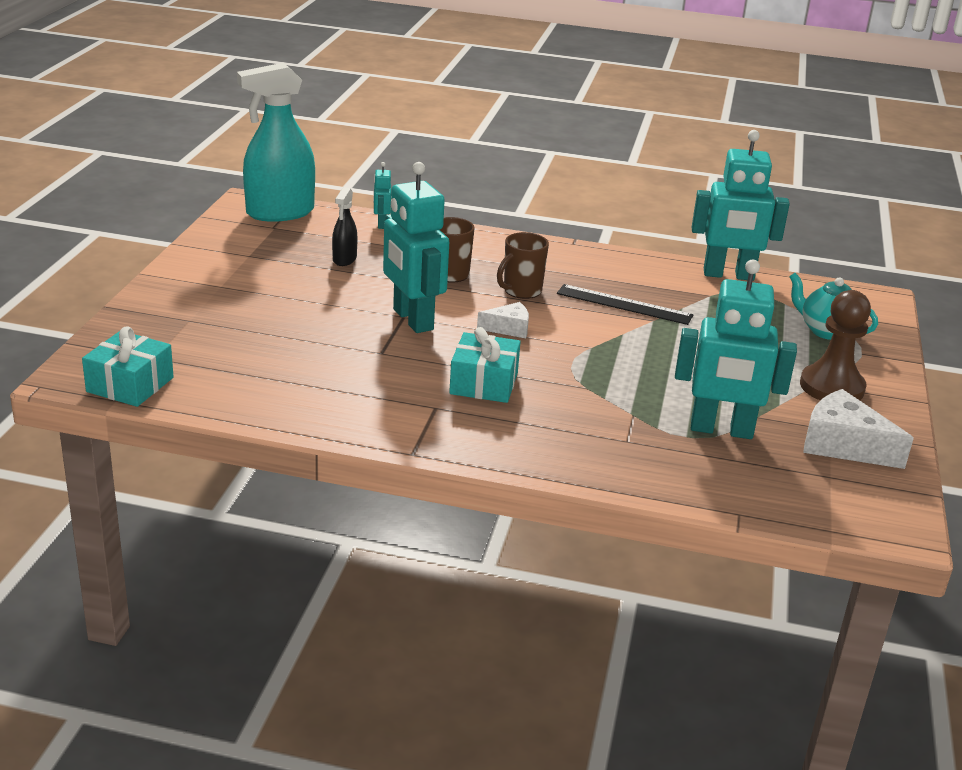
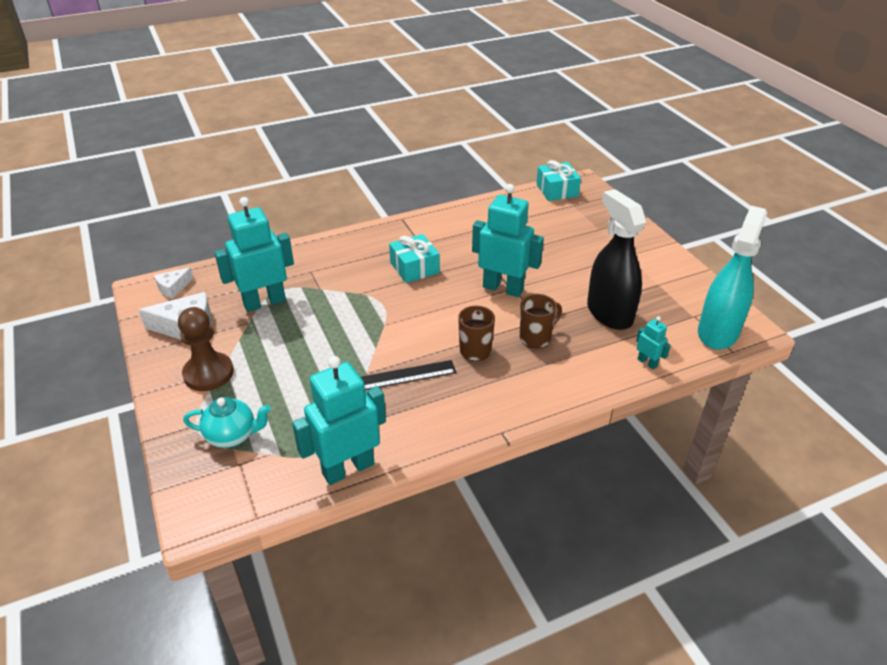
camera: 145 degrees right, 10 degrees up
(344, 259) = (609, 313): black spray bottle -> black spray bottle, size x2.13
(508, 328) = (445, 312): white cheese -> white cheese (173, 288)

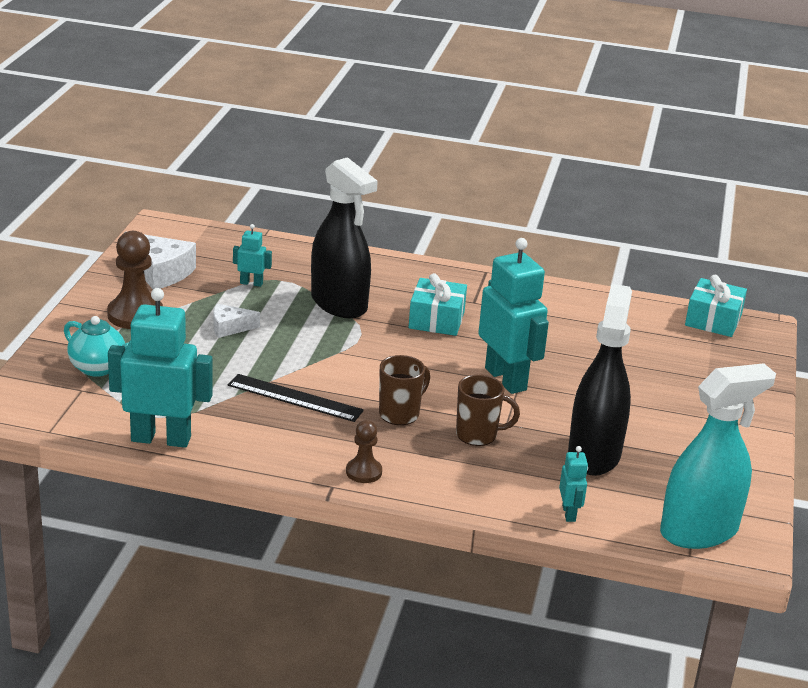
camera: 35 degrees right, 10 degrees down
(173, 288) = (186, 235): white cheese -> white cheese (230, 327)
(264, 302) = (251, 283): turquoise robot -> turquoise robot, size x0.46
(341, 288) = (339, 304): none -> black spray bottle
(507, 408) = (363, 472): none -> brown pawn

